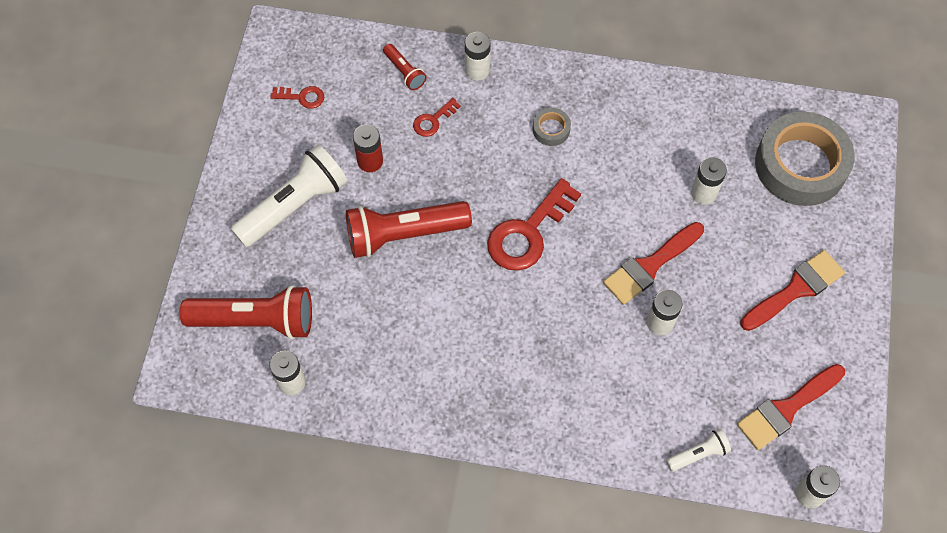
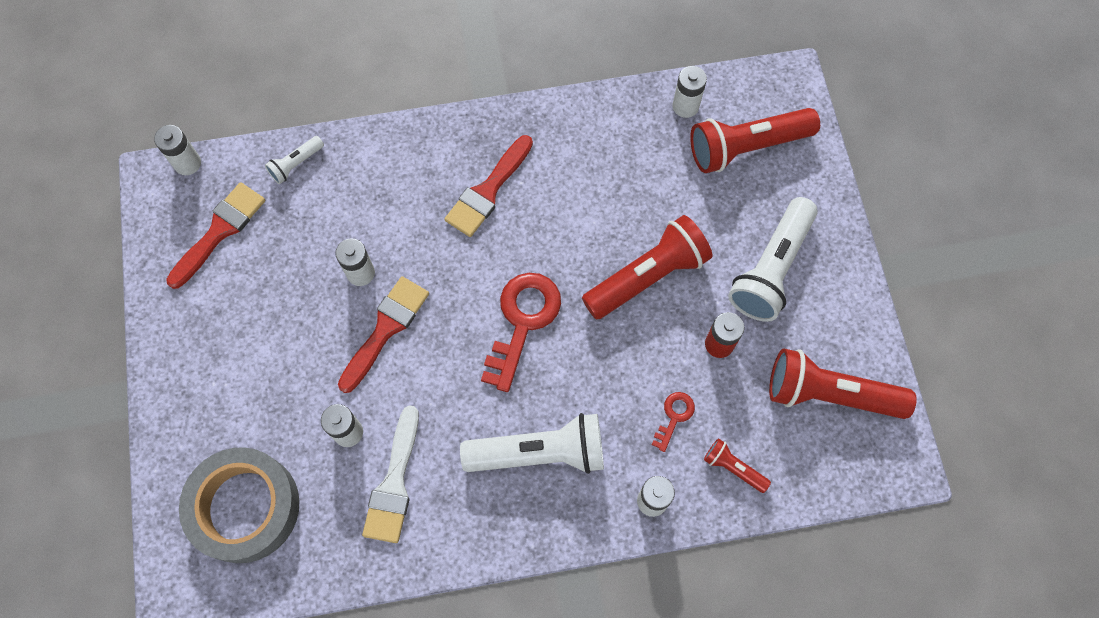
camera: 160 degrees right, 5 degrees up
(302, 97) = (829, 394): red key -> red flashlight
(551, 129) = (540, 452): grey tape -> white flashlight
(675, 144) = (394, 483): none -> white brush
(795, 289) = (228, 354): red brush -> red brush (488, 191)

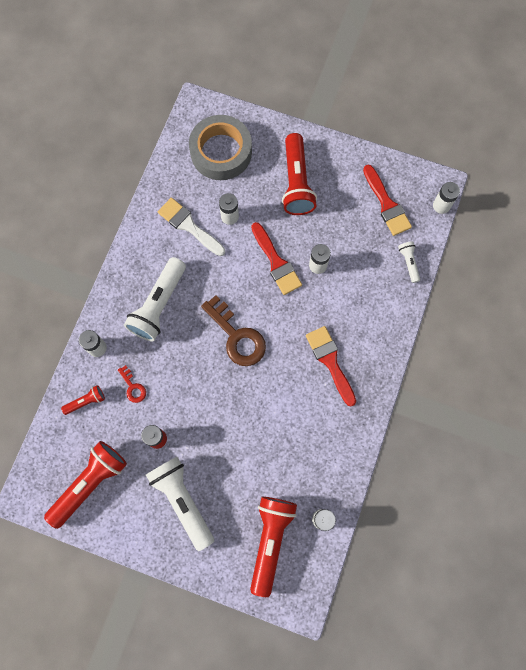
camera: 120 degrees right, 5 degrees up
(522, 322) = (237, 336): red key -> brown key
(647, 276) = (222, 423): red flashlight -> red flashlight (296, 182)

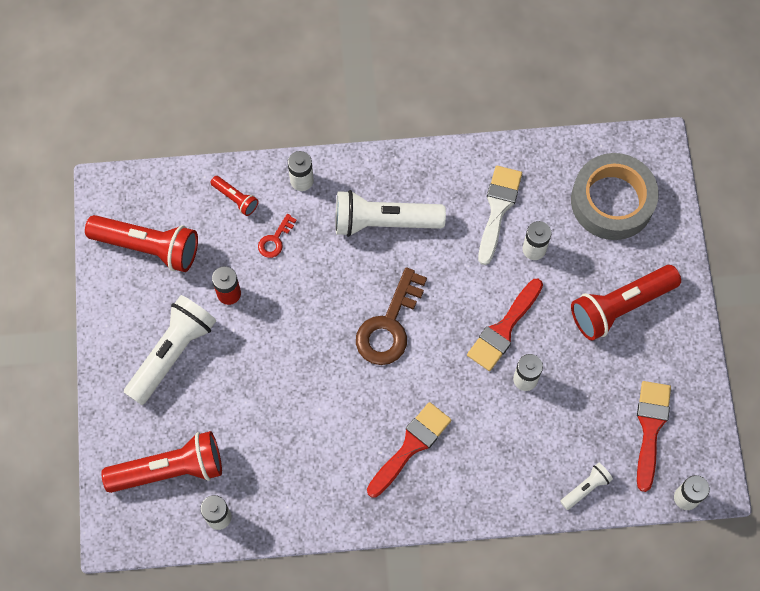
camera: 65 degrees right, 5 degrees down
(386, 204) = (650, 428): red brush -> red brush turned 150 degrees clockwise

